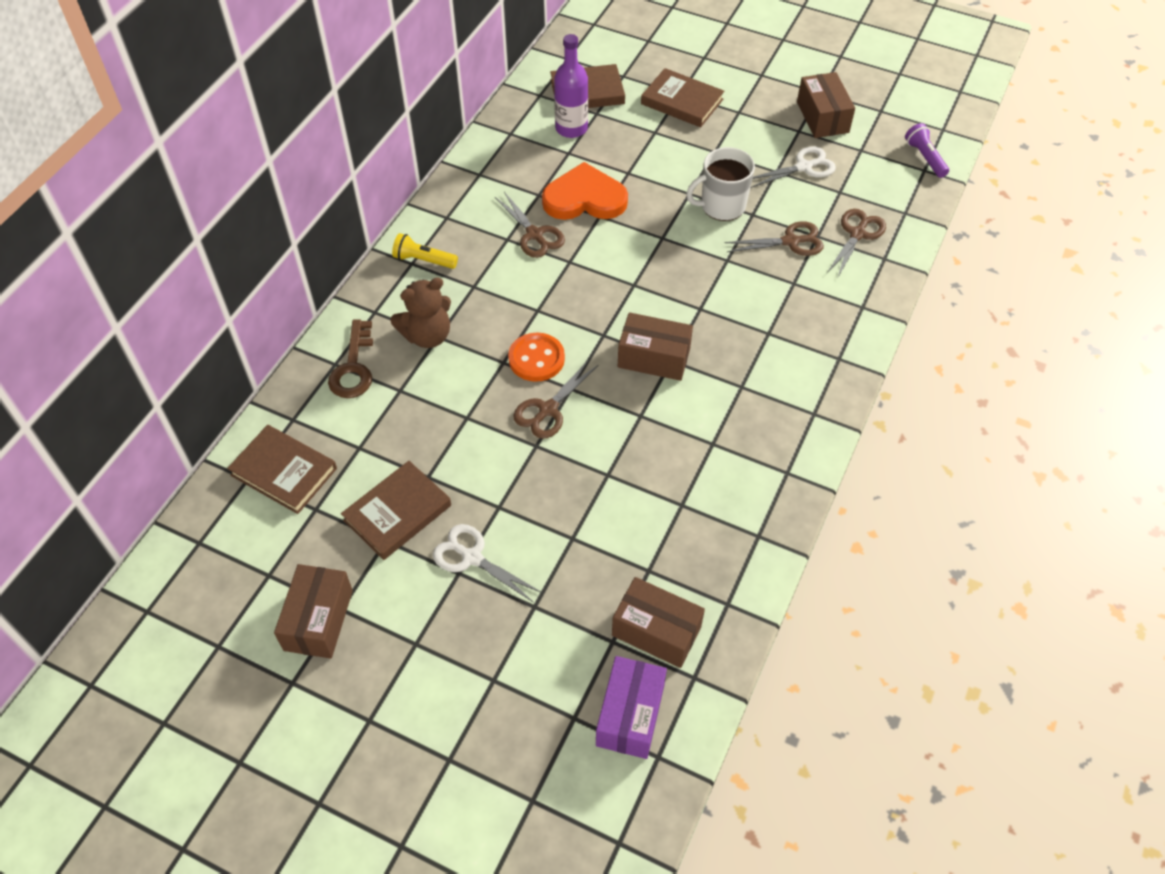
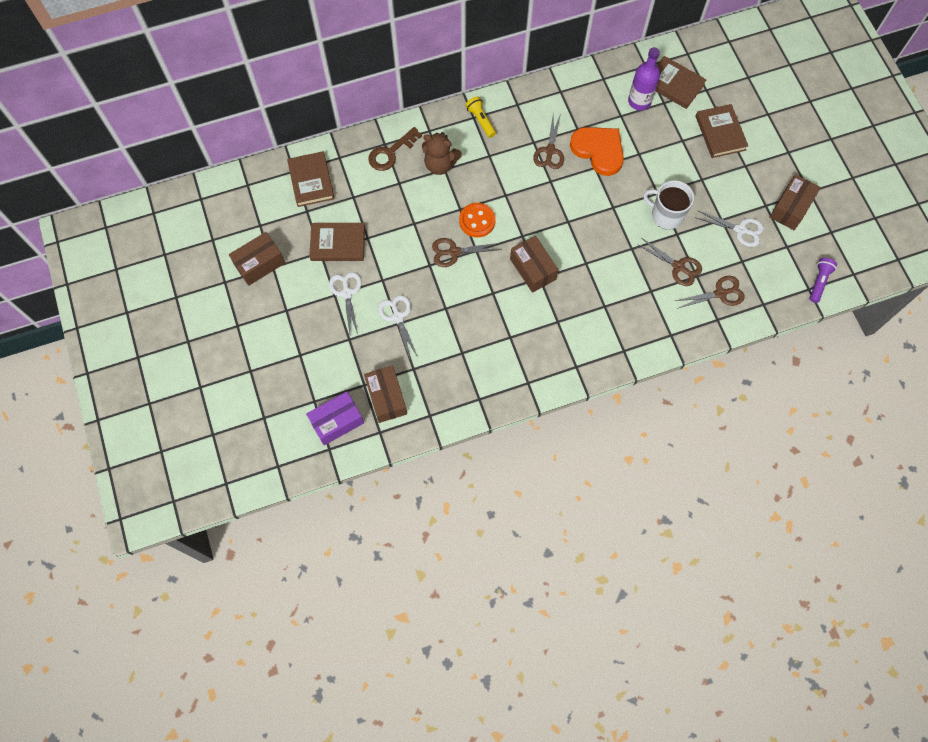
camera: 45 degrees right, 15 degrees up
(564, 531) = (398, 317): none -> white scissors

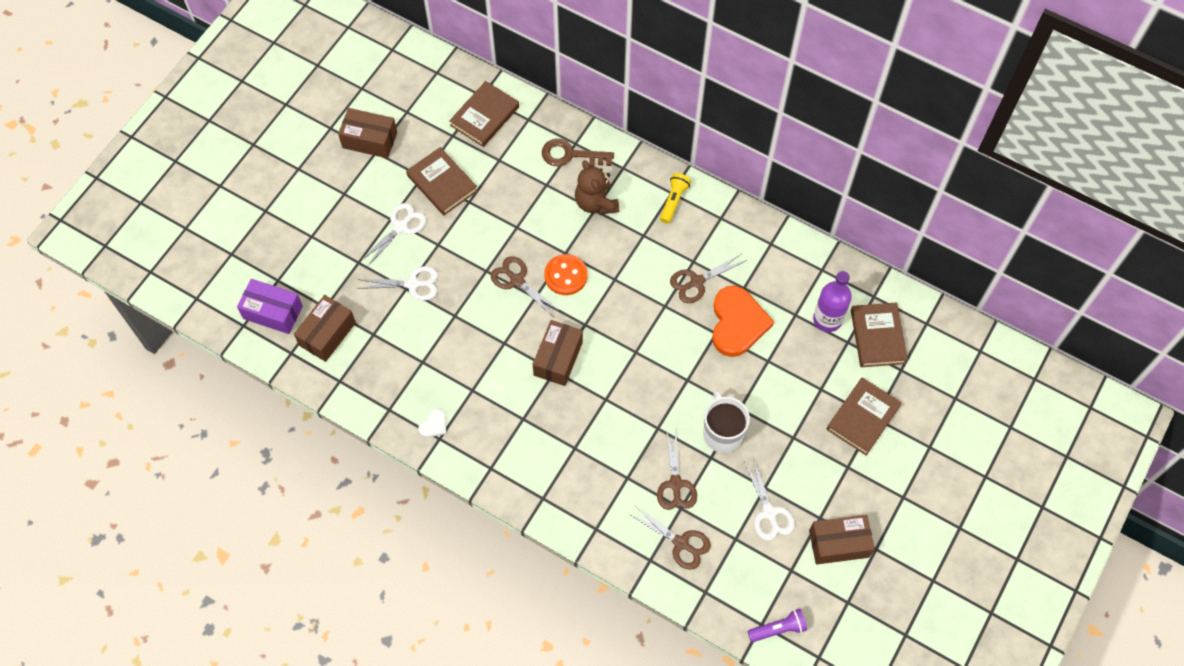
camera: 50 degrees right, 5 degrees down
(398, 317) = (412, 284): white scissors -> white scissors turned 60 degrees clockwise
(515, 379) = (434, 425): none -> white heart

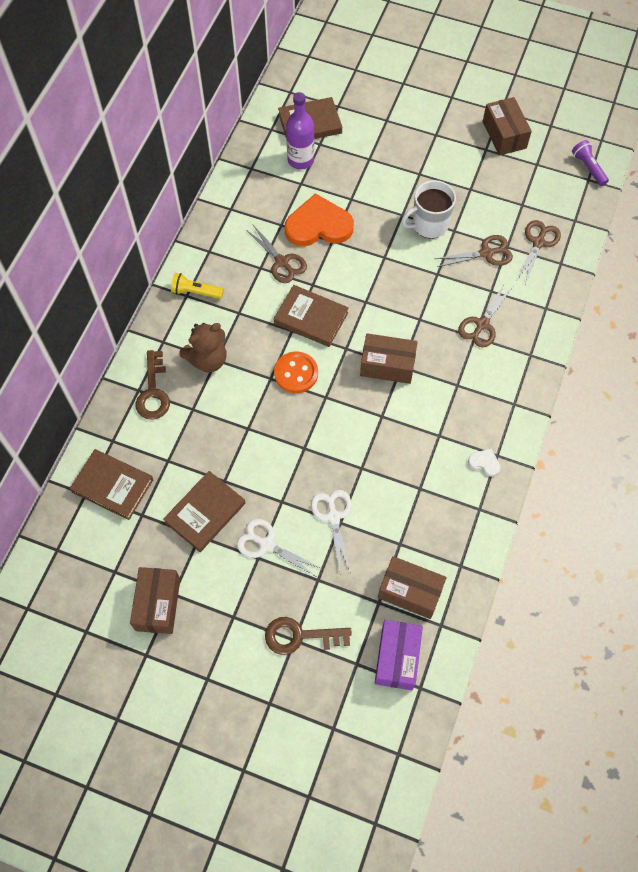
camera: 100 degrees left, 0 degrees up
(313, 241) = (300, 636): none -> brown key
(517, 280) = (310, 417): brown scissors -> brown scissors (482, 324)
(769, 513) = (492, 183): white scissors -> none
(863, 417) = (388, 128): brown book -> brown book (311, 318)

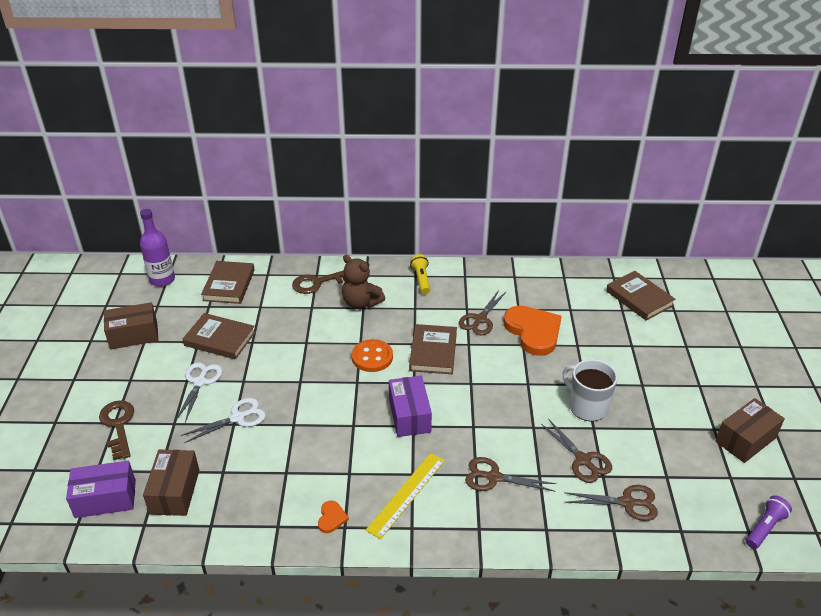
camera: 70 degrees right, 25 degrees down
(300, 160) = (595, 303): purple bottle -> purple bottle (162, 280)
(387, 365) = (409, 415): brown box -> purple box
(478, 397) = (406, 494): none -> yellow ruler
(484, 463) = (331, 518): white heart -> orange heart

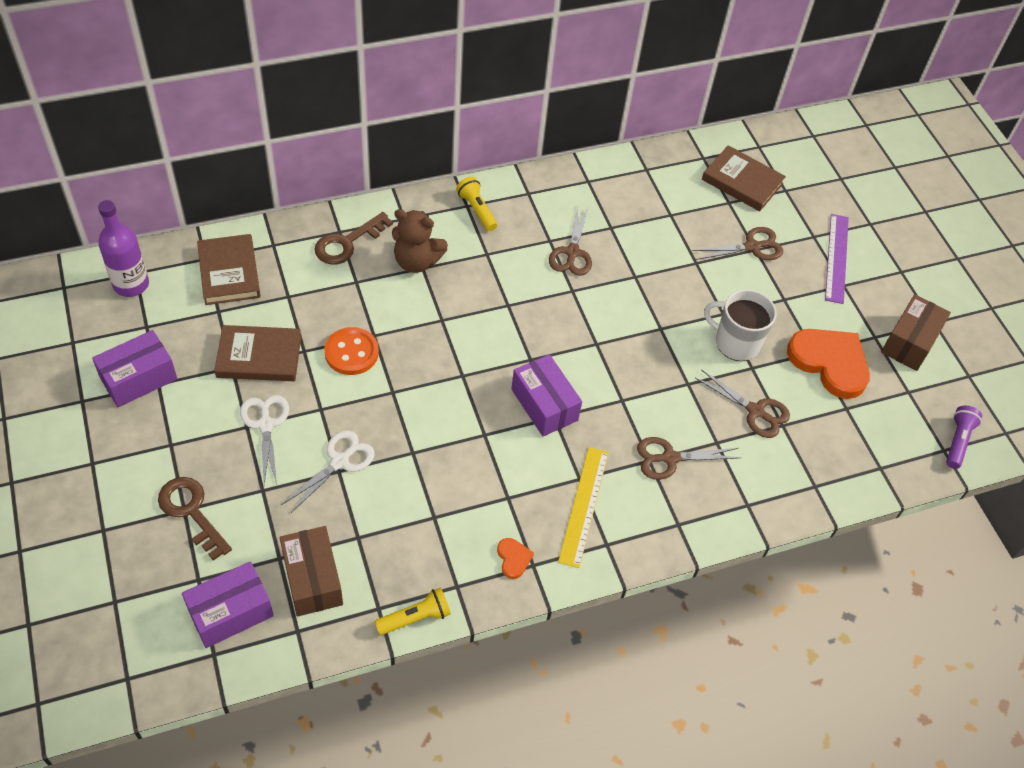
camera: 25 degrees left, 15 degrees up
(134, 335) = (138, 378): brown box -> purple box
(234, 540) = (415, 617): none -> yellow flashlight
(372, 357) = (465, 336): orange button -> orange button (351, 353)
(433, 352) = (535, 311): brown book -> none
(533, 331) = (640, 256): orange heart -> orange heart (830, 363)
(627, 503) = (817, 450): brown scissors -> brown scissors (752, 247)
(701, 365) = (836, 258): none -> purple ruler

